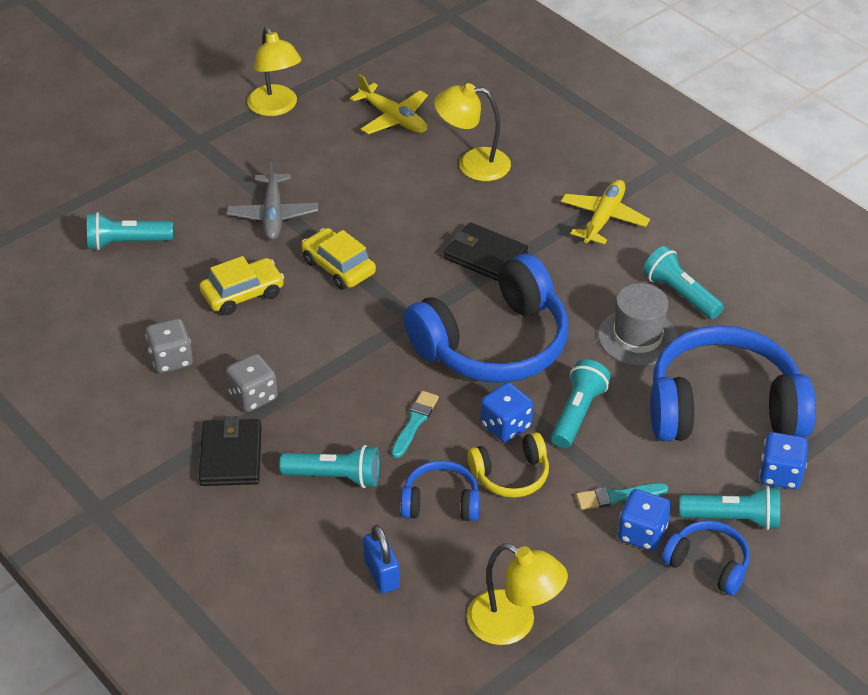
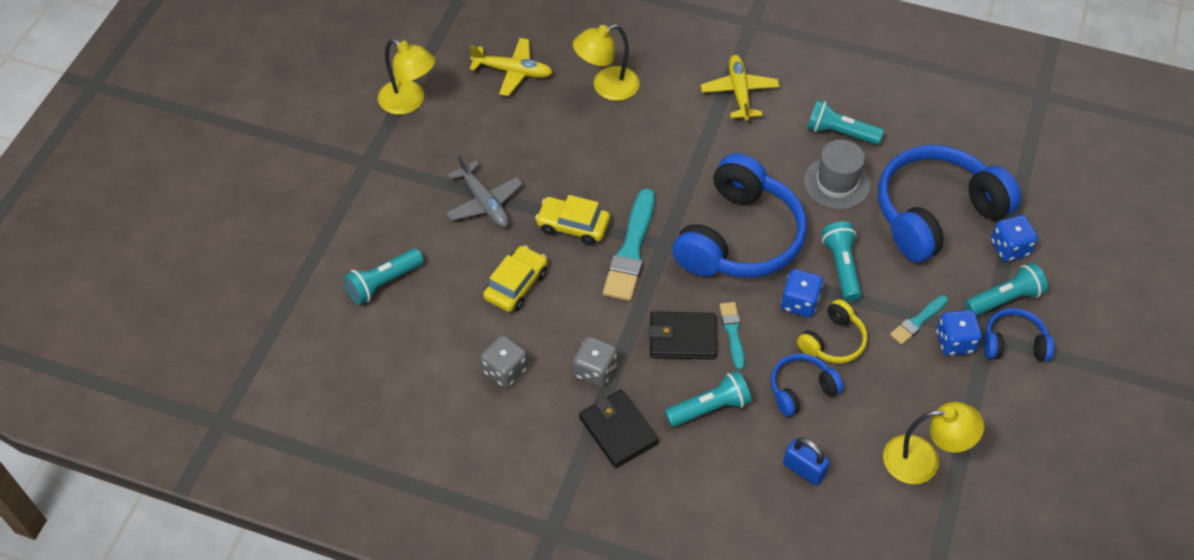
camera: 30 degrees left, 10 degrees up
(376, 310) = (631, 250): none -> turquoise brush
(485, 256) = (677, 164): black wallet -> black wallet (682, 338)

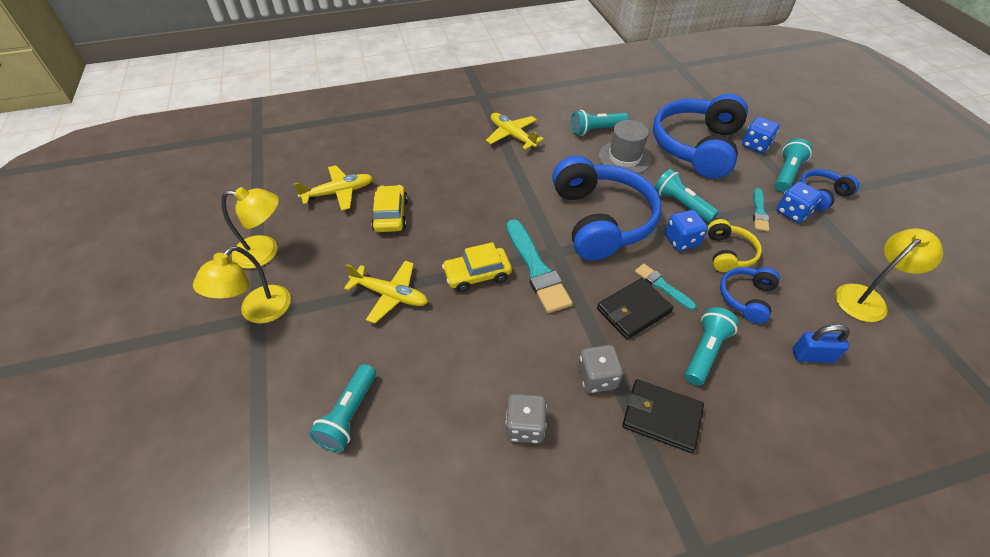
camera: 35 degrees left, 5 degrees down
(484, 202) = (390, 295): grey plane -> yellow plane
(516, 285) = (471, 346): yellow car -> yellow car (391, 215)
(606, 87) = (419, 171): yellow lamp -> yellow lamp (258, 312)

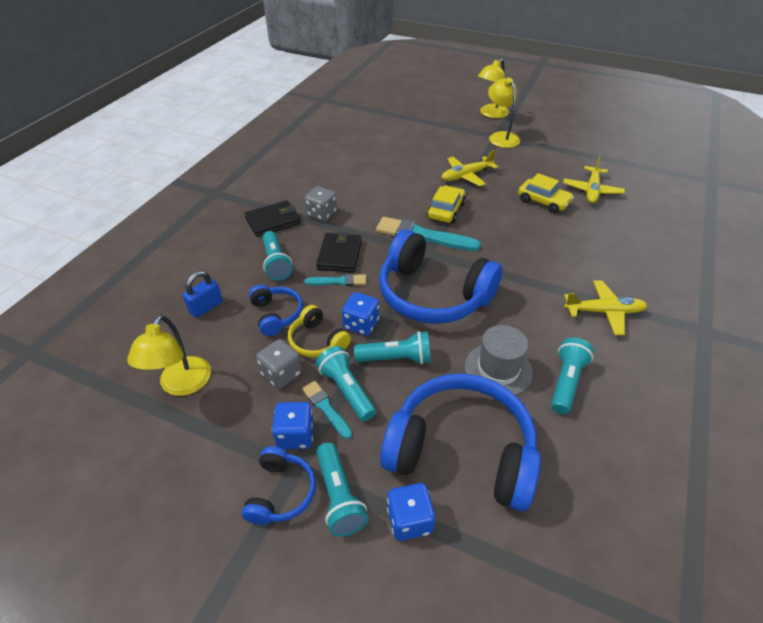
camera: 130 degrees right, 5 degrees down
(265, 252) = (551, 150): yellow lamp -> yellow lamp (490, 114)
(349, 415) = (403, 141): turquoise flashlight -> turquoise flashlight (346, 390)
(525, 426) = (331, 180): grey dice -> grey dice (281, 374)
(697, 147) = (461, 451): blue headphones -> blue headphones turned 45 degrees counterclockwise

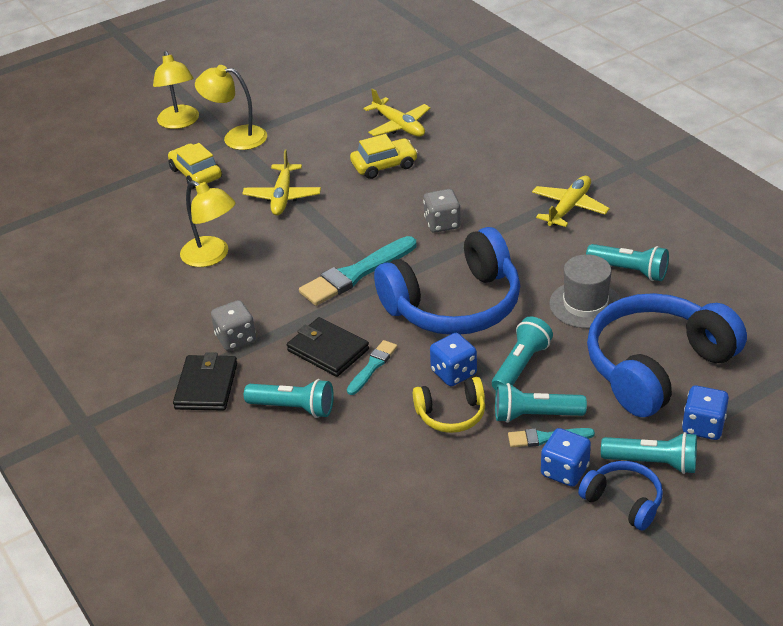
camera: 55 degrees left, 5 degrees down
(181, 385) = (432, 544): yellow lamp -> yellow lamp (212, 256)
(206, 307) = (319, 492): blue padlock -> none
(276, 314) = (384, 434): blue headphones -> none
(281, 374) = (477, 457): grey dice -> grey dice (442, 223)
(446, 211) = (330, 239): yellow car -> yellow car (196, 173)
(566, 382) = (629, 271): turquoise flashlight -> turquoise flashlight turned 150 degrees clockwise

